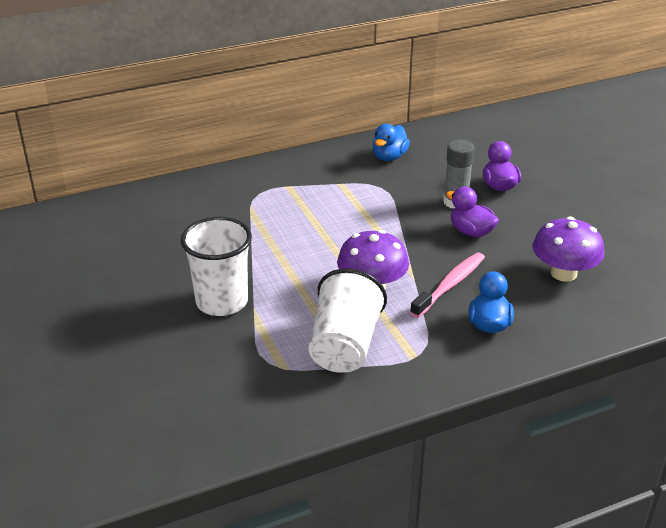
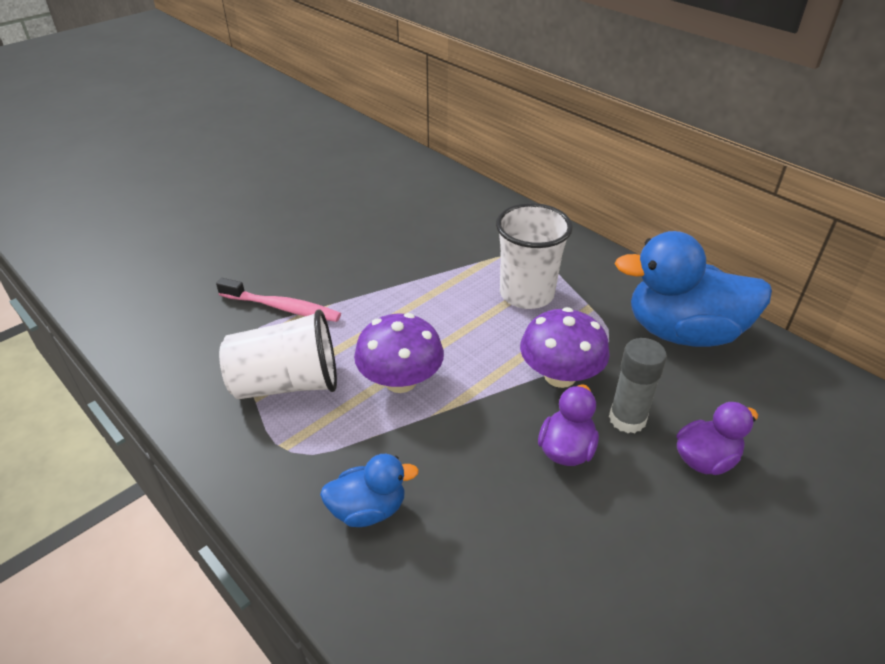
camera: 70 degrees right, 5 degrees up
(222, 302) = (330, 282): white cup -> white cup (526, 294)
(389, 157) = (683, 332): blue duck -> blue duck, size x1.97
(450, 285) = (435, 452): pink toothbrush -> pink toothbrush (282, 307)
(563, 273) = (526, 583): purple mushroom -> purple mushroom (560, 375)

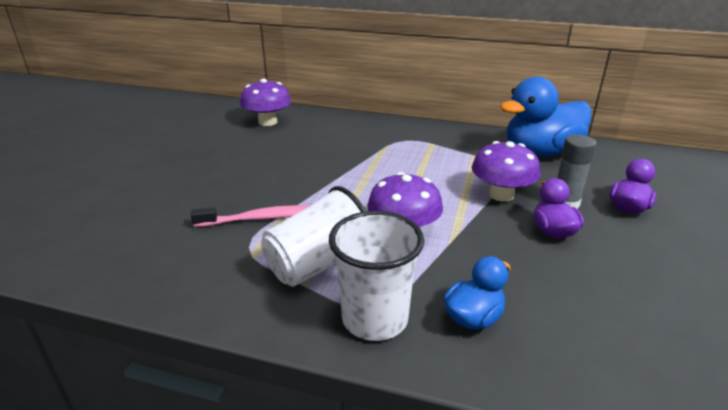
camera: 30 degrees left, 10 degrees down
(399, 180) = (268, 122): none -> purple mushroom
(526, 294) = (429, 160): white cup -> white cup (375, 319)

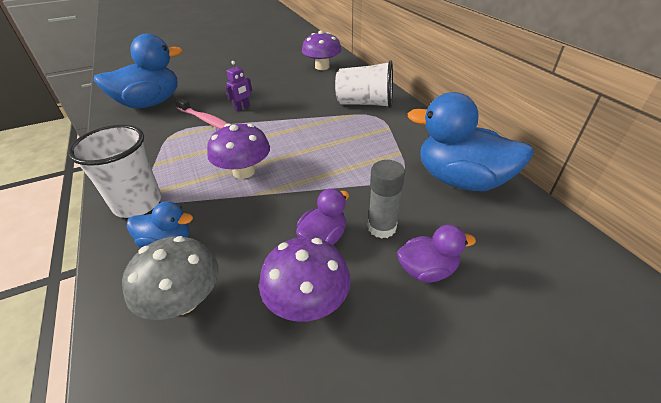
camera: 50 degrees right, 10 degrees up
(134, 242) = (150, 103): none -> blue duck
(272, 189) = (242, 108): none -> purple robot
(318, 265) = (177, 160): white cup -> white cup (365, 103)
(501, 195) = (350, 189): purple mushroom -> purple mushroom (307, 301)
(575, 333) = (184, 300): none -> grey mushroom

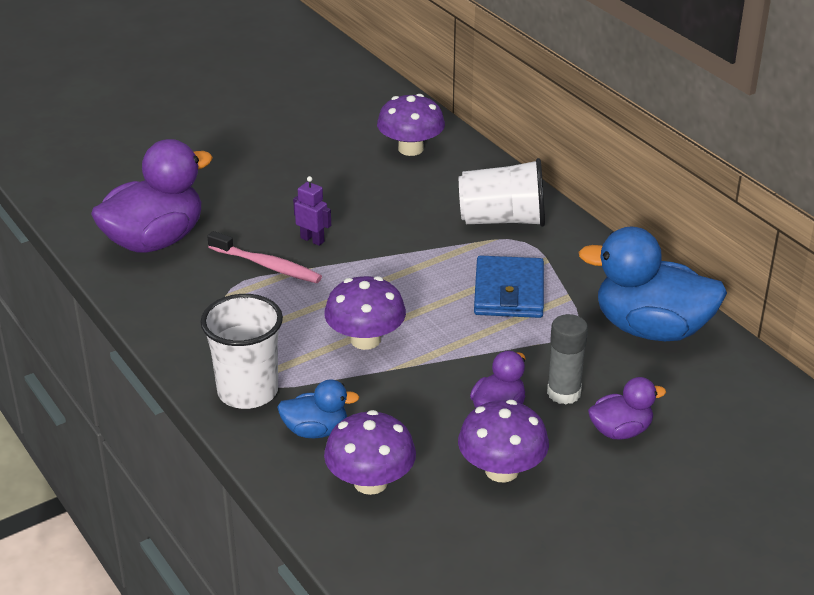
camera: 10 degrees left, 5 degrees down
(150, 103) = (155, 241): blue duck -> purple duck
(184, 300) = (370, 482): grey mushroom -> purple mushroom
(242, 108) = (312, 240): purple robot -> purple robot turned 90 degrees counterclockwise
(357, 146) = (509, 292): none -> blue wallet

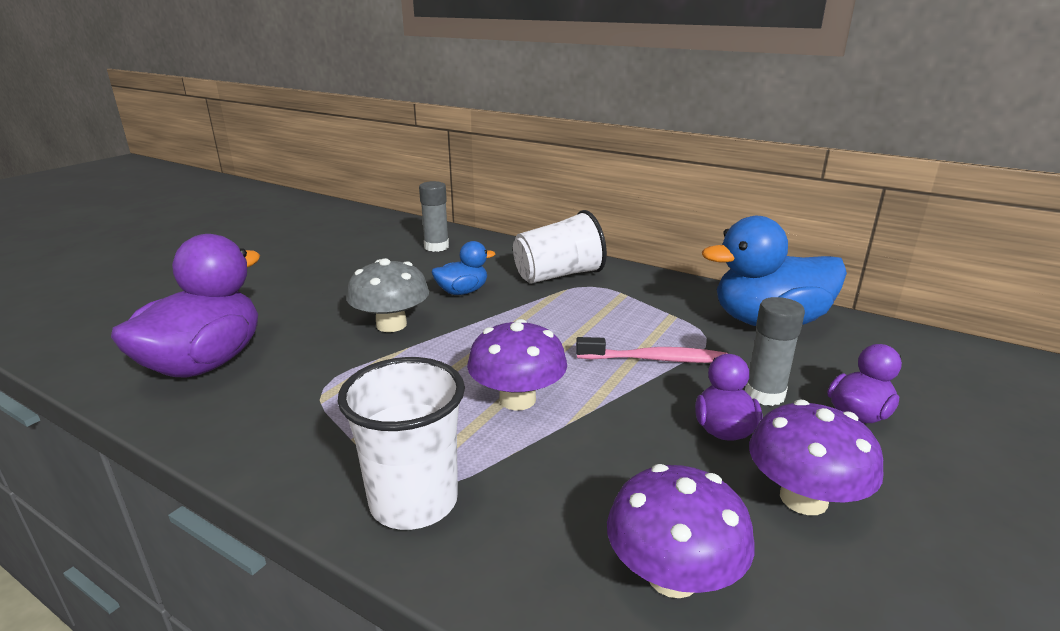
camera: 25 degrees left, 10 degrees down
(267, 265) = (355, 357): pink toothbrush -> pink toothbrush (655, 359)
(312, 240) = (391, 325): purple robot -> grey mushroom
(316, 430) = (541, 525): blue duck -> blue duck (462, 292)
(410, 149) = (436, 247): purple mushroom -> grey glue stick
(509, 292) = (618, 323): blue wallet -> none

